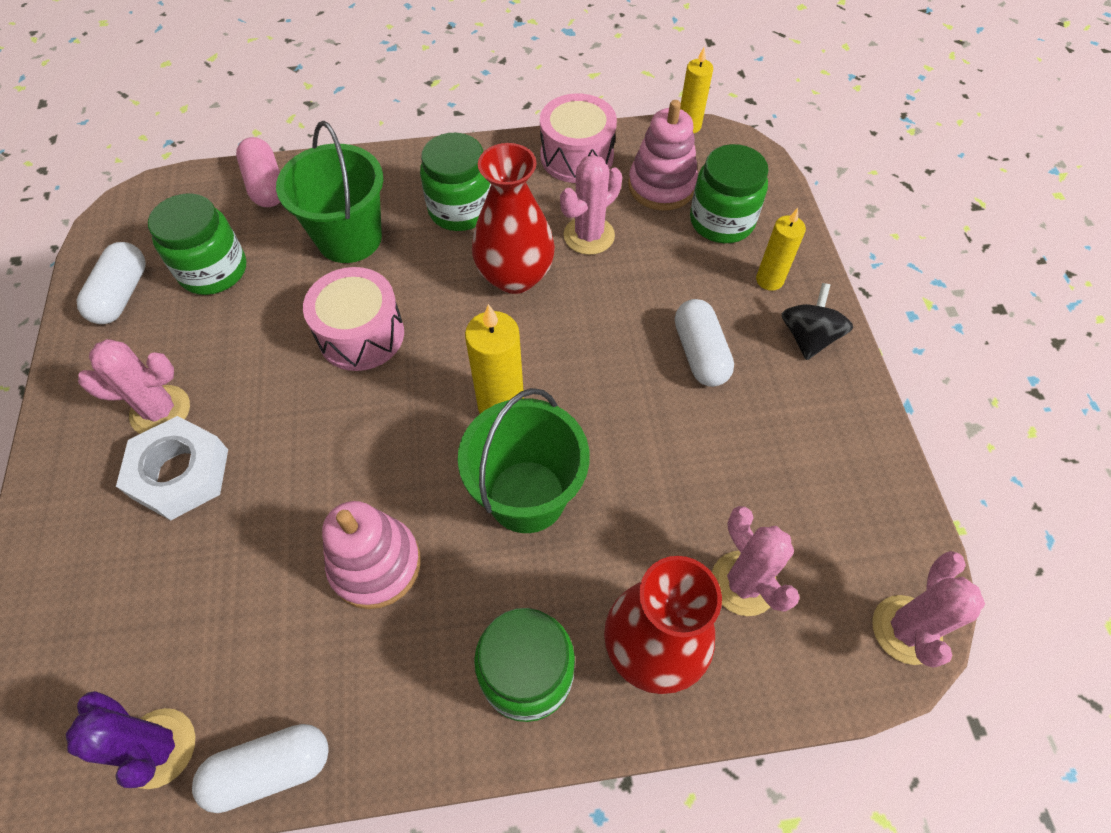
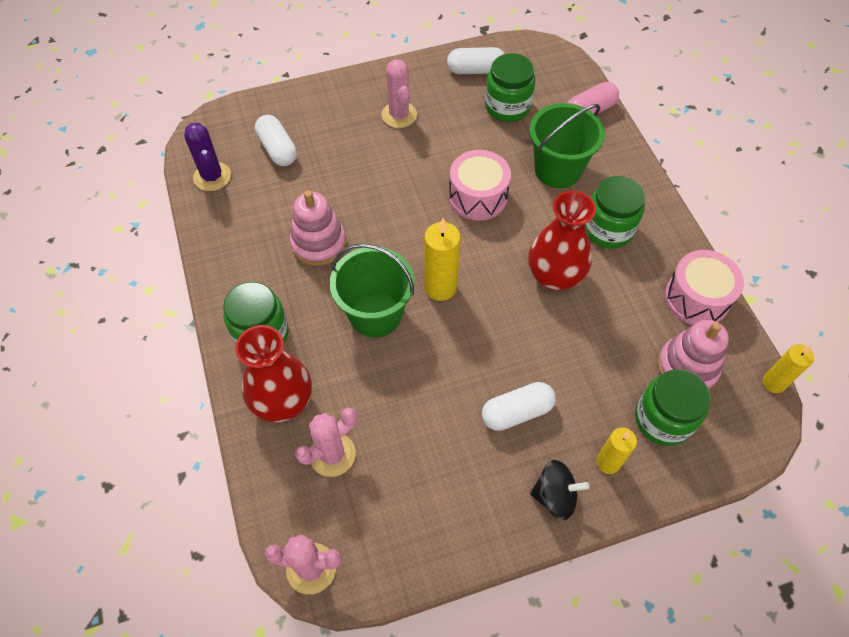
camera: 80 degrees right, 0 degrees up
(158, 748) = (212, 177): purple cactus -> purple cactus turned 60 degrees counterclockwise
(180, 473) = (361, 137): white nut -> none
(271, 769) = (204, 225): white capsule -> white capsule (277, 149)
(589, 235) = (611, 319): pink cactus -> none

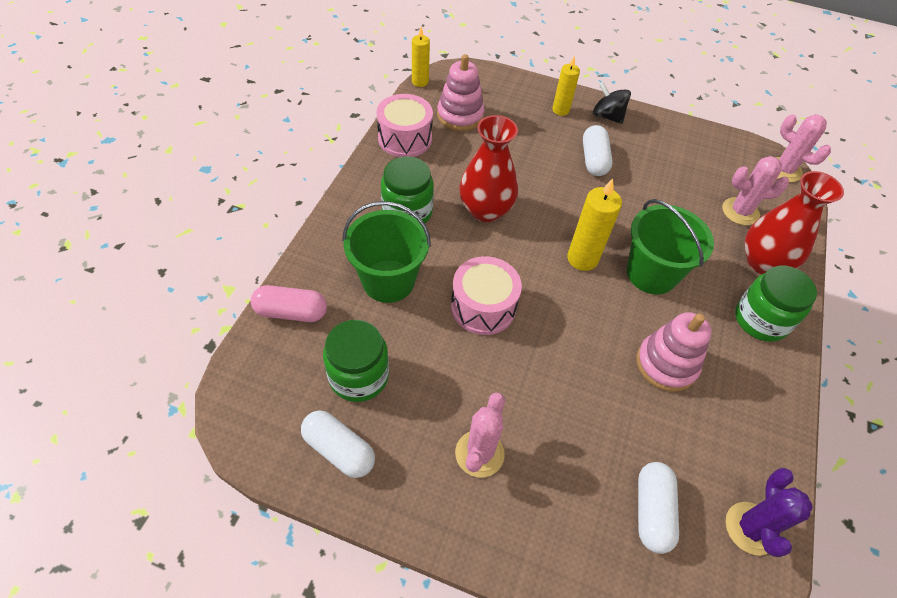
camera: 145 degrees left, 5 degrees down
(516, 412) = (594, 160): white capsule -> white capsule turned 75 degrees clockwise
(663, 419) = (506, 106): green jar -> none

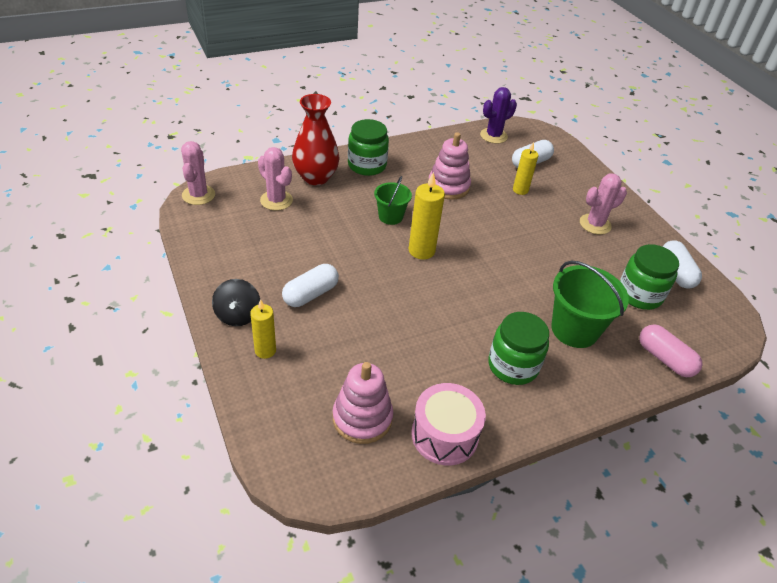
camera: 135 degrees left, 10 degrees down
(420, 82) = (350, 496): yellow candle -> yellow candle (520, 190)
(483, 307) = (522, 273): pink drum -> none
(485, 210) = (448, 322): red vase -> none
(651, 273) = (390, 216): green bucket -> green bucket, size x0.60

